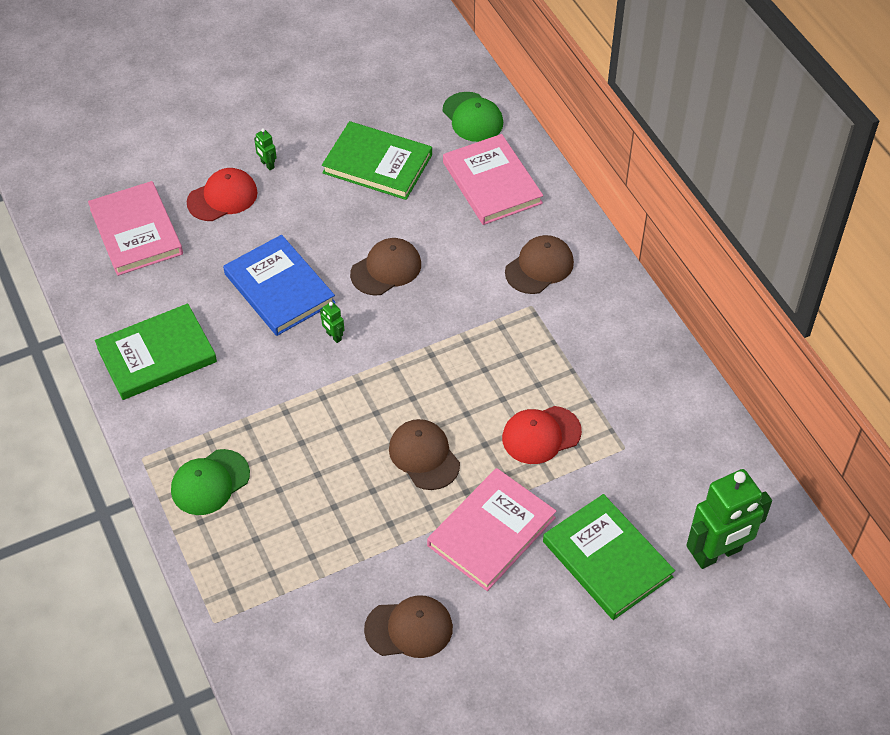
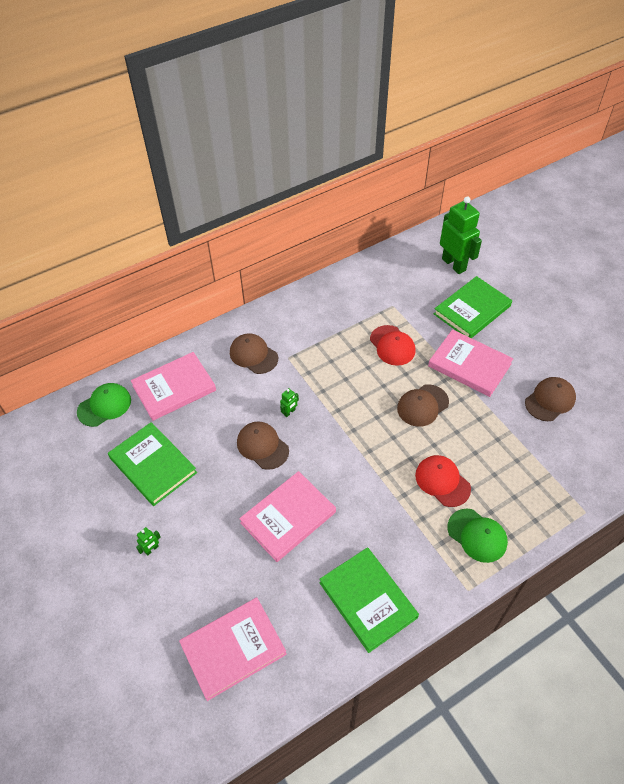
camera: 95 degrees left, 0 degrees up
(222, 197) = (190, 580): red cap -> red cap (442, 481)
(279, 288) = (288, 517): blue book -> pink book
(333, 336) = (330, 472): green robot -> green robot (289, 412)
(377, 164) = (153, 465): green book -> green book turned 60 degrees counterclockwise
(409, 628) = (550, 400): brown cap -> brown cap turned 60 degrees clockwise

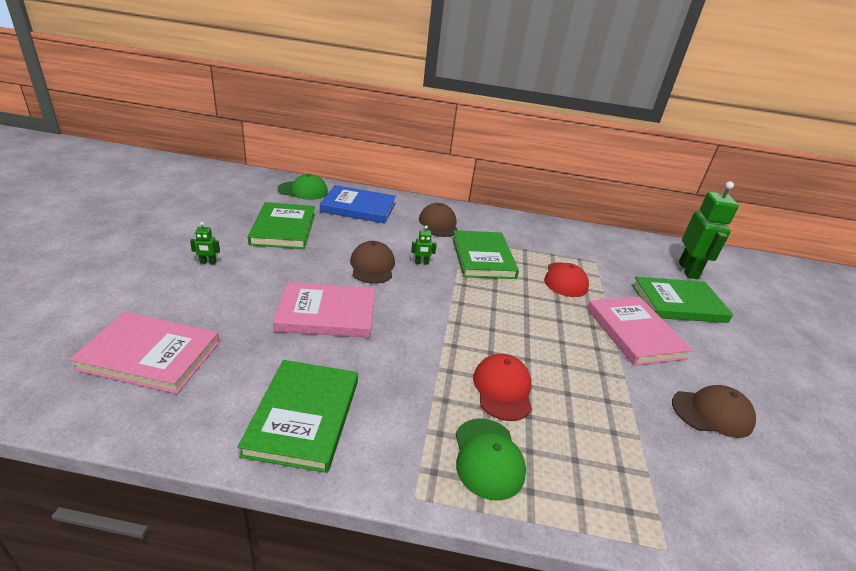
camera: 35 degrees right, 20 degrees down
(174, 388) = (358, 207): pink book -> blue book
(321, 369) = (482, 257): none -> green book
(422, 405) = (549, 328): brown cap -> none

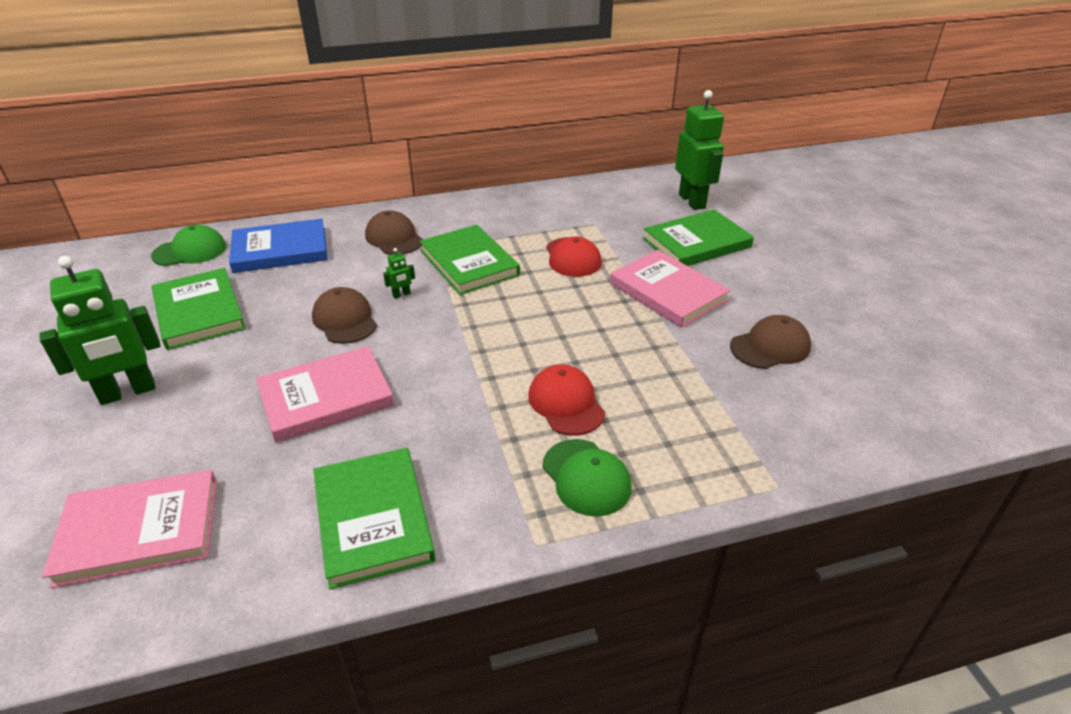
camera: 20 degrees left, 5 degrees up
(208, 262) = (128, 392): green robot -> green robot, size x2.48

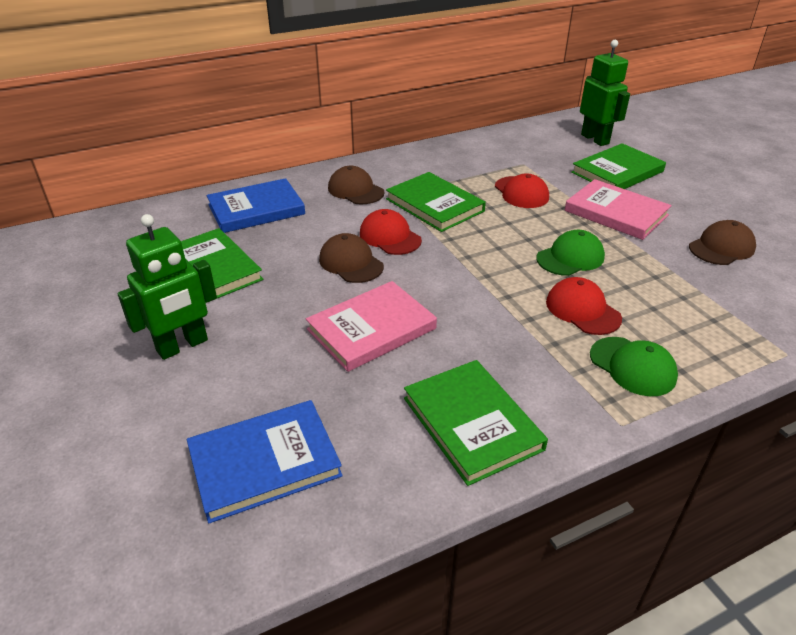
camera: 10 degrees left, 0 degrees up
(139, 531) = (264, 463): pink book -> blue book
(190, 251) = (170, 218): green cap -> green cap (570, 257)
(401, 295) = (390, 237): green robot -> red cap

